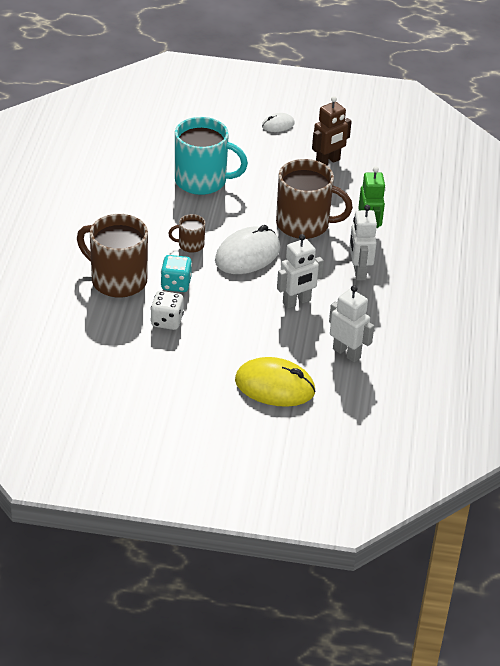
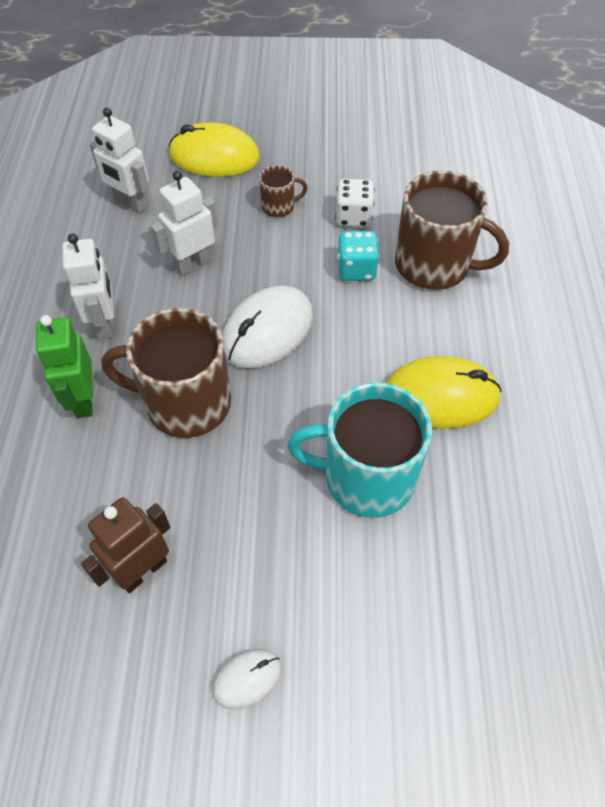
camera: 175 degrees right, 15 degrees up
(145, 209) = (440, 396): none -> yellow mouse
(190, 245) = (353, 337): brown mug -> brown mug (279, 207)

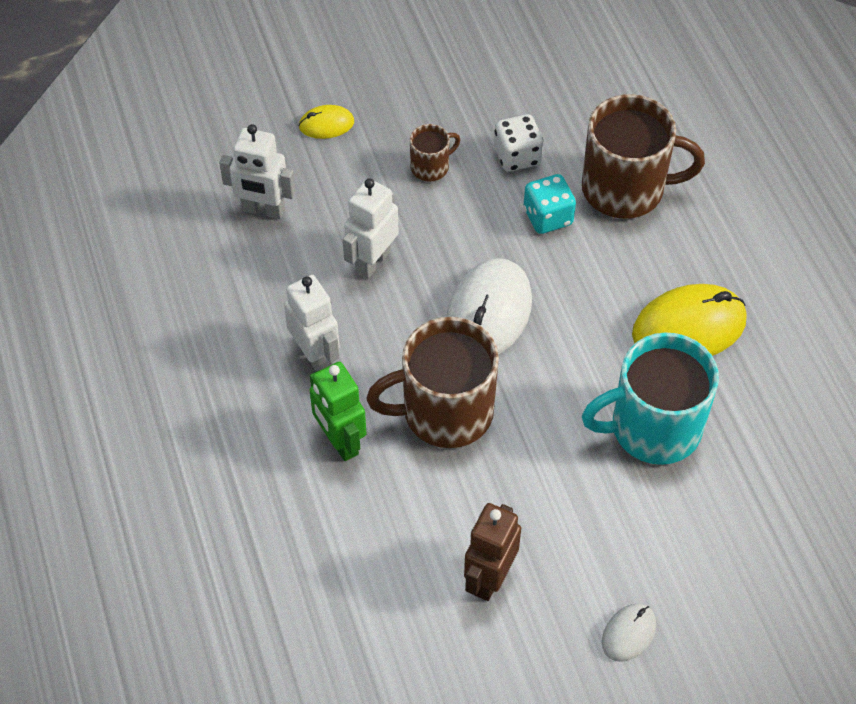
camera: 20 degrees left, 0 degrees up
(214, 156) = (326, 124): yellow mouse -> yellow mouse, size x0.51

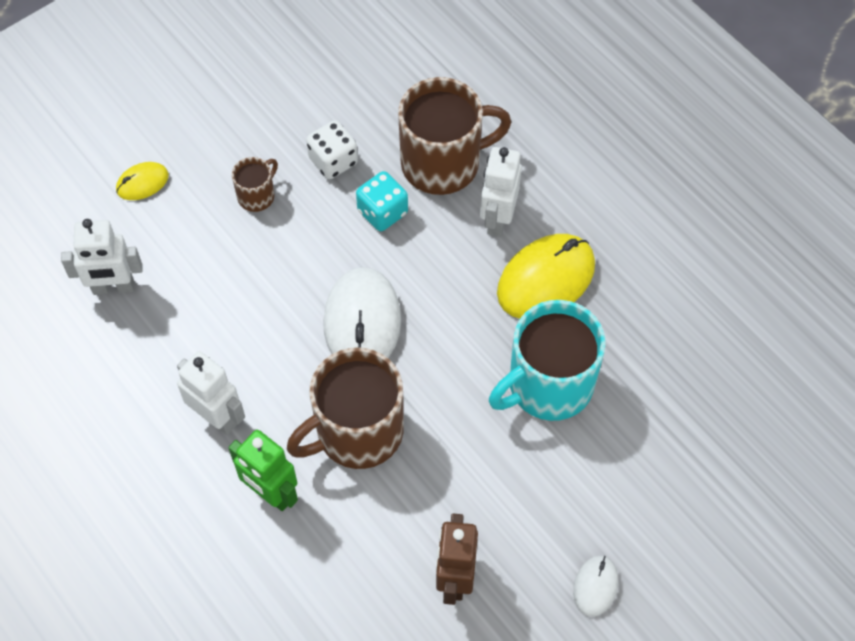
camera: 20 degrees left, 5 degrees up
(372, 261) = (236, 306): white robot -> white robot (497, 219)

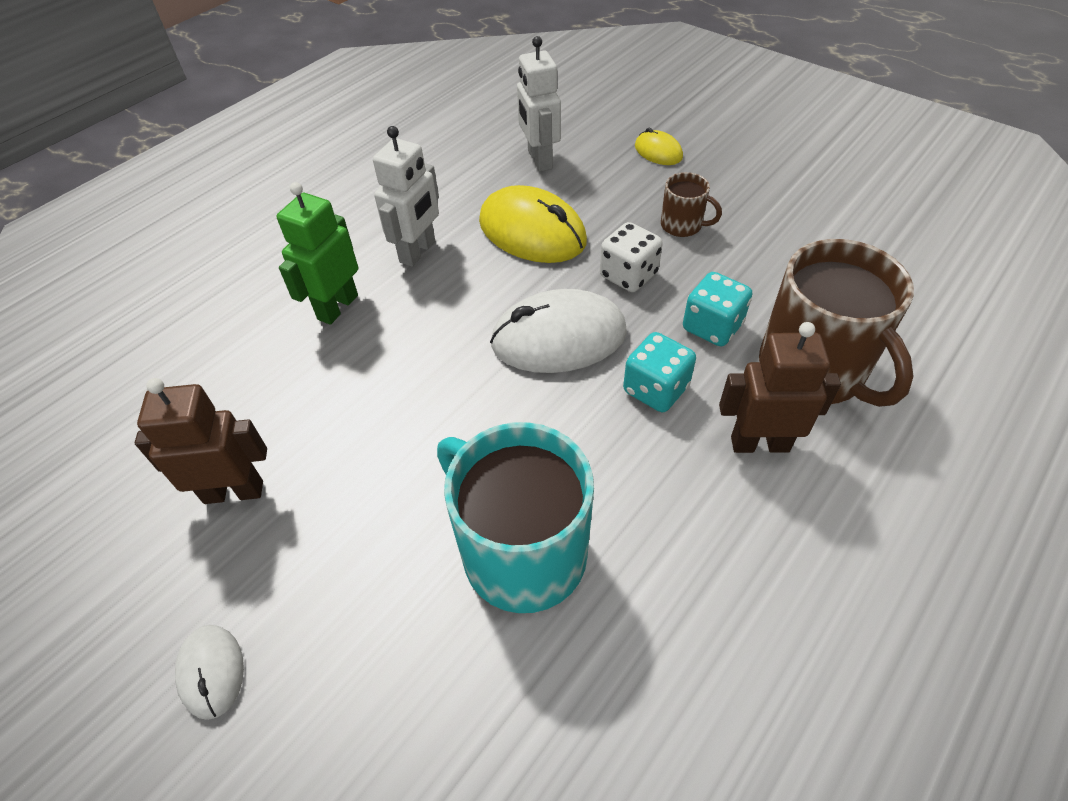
camera: 80 degrees right, 10 degrees down
(333, 161) = (757, 272): white dice -> white dice (628, 275)
(357, 432) = (417, 361): brown mug -> none
(433, 268) = (655, 389): none -> turquoise dice
(497, 219) = (759, 443): white robot -> brown robot
(546, 279) = (690, 519): yellow mouse -> yellow mouse (532, 232)
(595, 586) = (211, 671): white mouse -> white mouse turned 60 degrees clockwise

